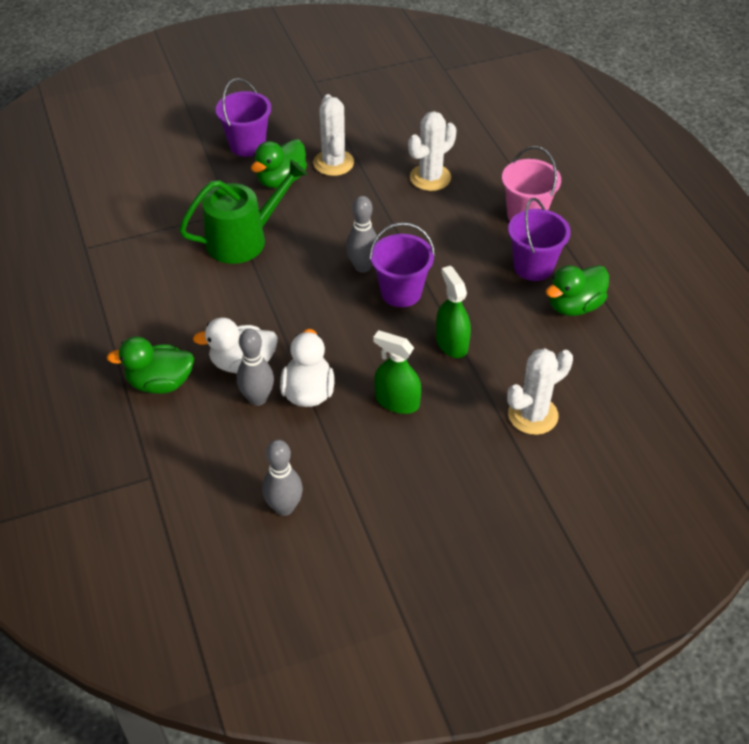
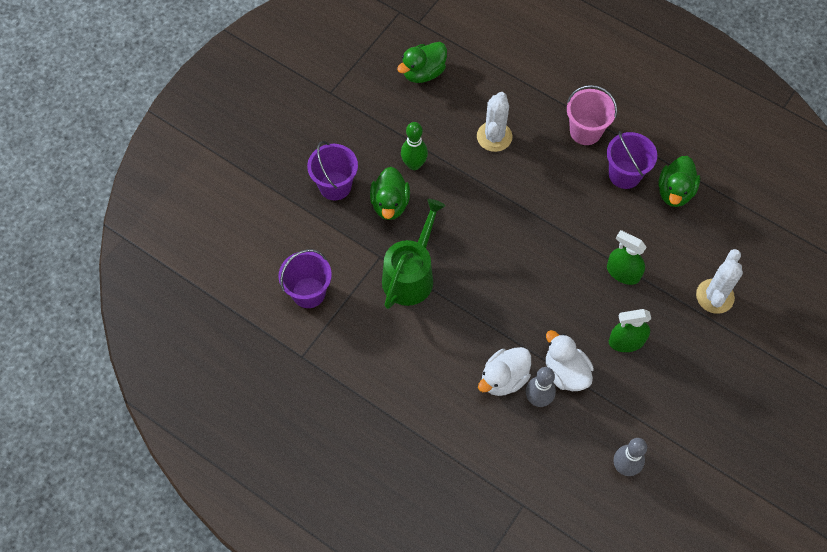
camera: 35 degrees left, 15 degrees up
(160, 383) = (463, 431): green duck -> green duck (423, 72)
(333, 163) = (414, 164): white cactus -> green bowling pin
(362, 267) = (514, 246): grey bowling pin -> none
(401, 292) = (557, 252): purple bucket -> purple bucket (308, 292)

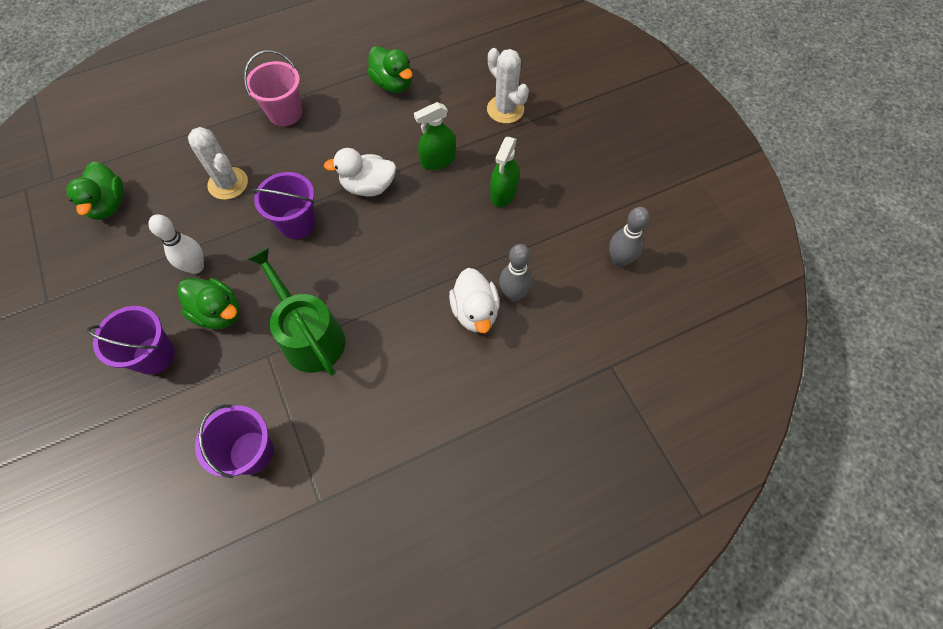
camera: 60 degrees left, 0 degrees up
(414, 164) = (196, 267): green bowling pin -> white bowling pin
(565, 372) = (502, 256): white duck -> white duck (368, 186)
(624, 174) = (349, 108): purple bucket -> purple bucket (297, 223)

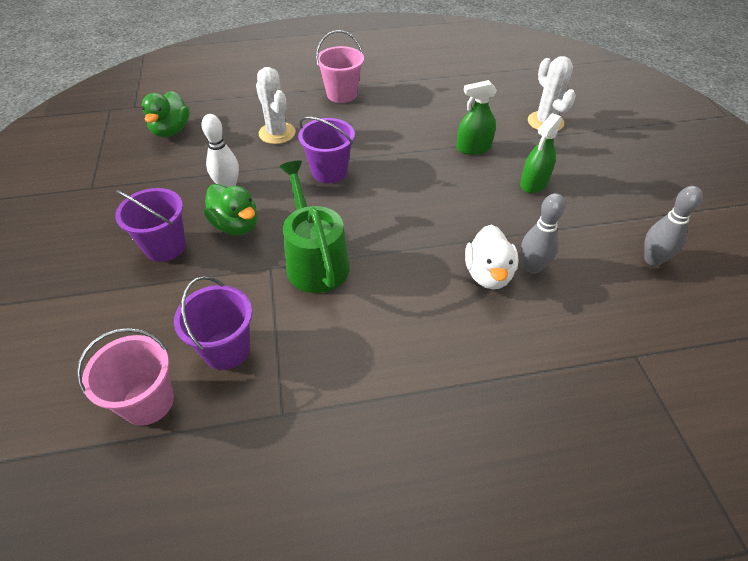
camera: 15 degrees right, 15 degrees down
(195, 523) = (148, 402): none -> pink bucket
(368, 186) = (403, 156): white duck -> none
(393, 84) = (442, 89): green duck -> none

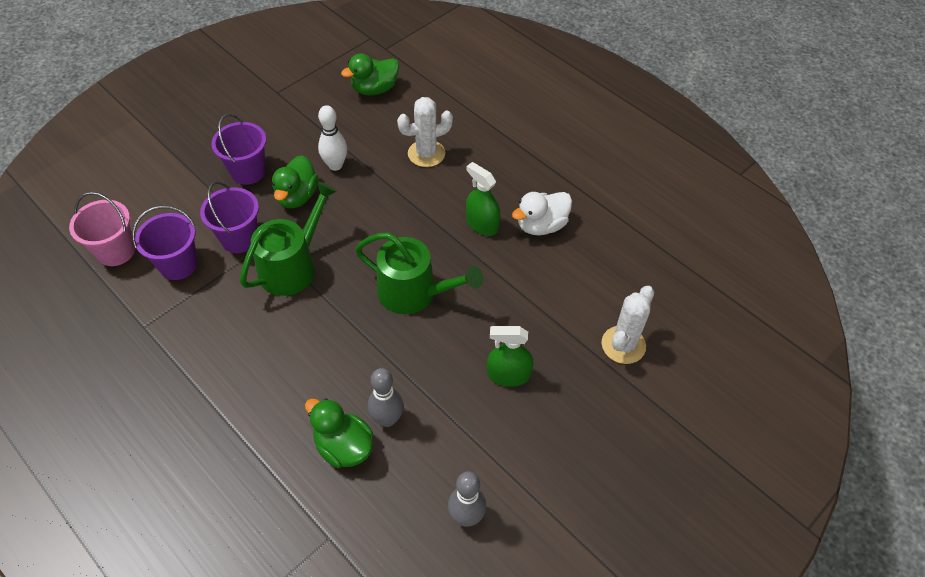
camera: 55 degrees right, 5 degrees up
(277, 133) = (426, 154): white cactus -> white cactus turned 45 degrees clockwise
(329, 171) = (404, 216): purple bucket -> purple bucket (239, 238)
(342, 94) = (522, 163): pink bucket -> none
(414, 199) = (414, 293): none -> green watering can
(473, 148) = (524, 303): green spray bottle -> green spray bottle (482, 224)
(488, 274) = (356, 389): white duck -> white duck (541, 225)
(544, 307) = (343, 446): none -> green duck

